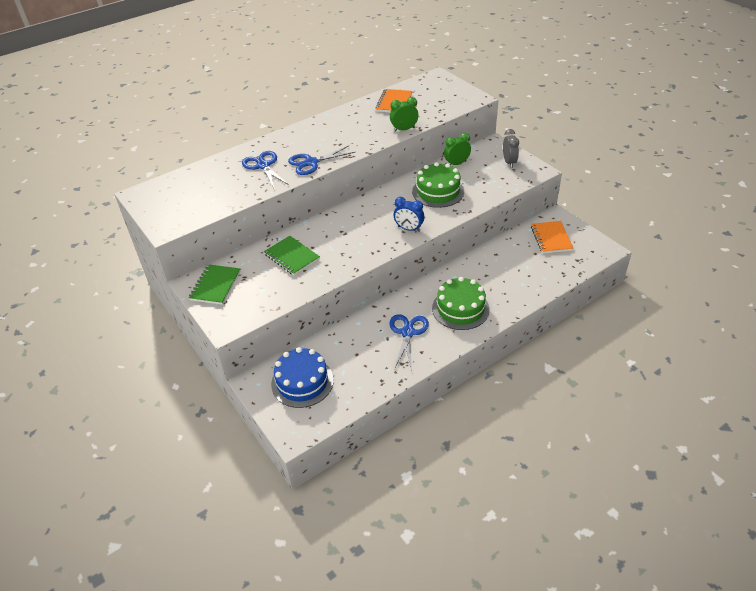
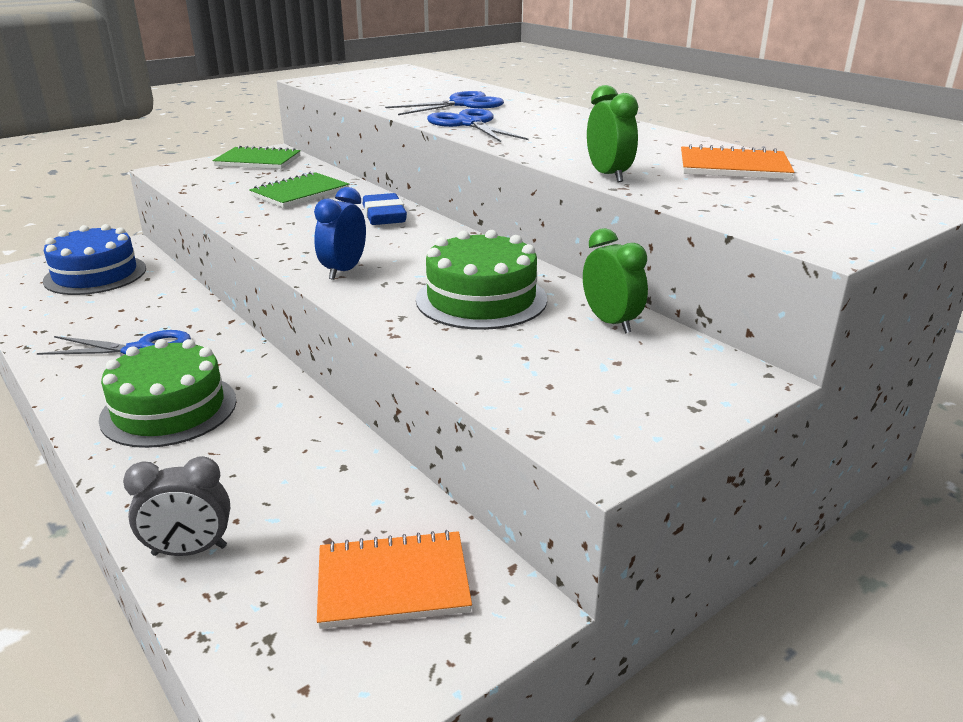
camera: 85 degrees right, 15 degrees down
(336, 222) = (384, 215): none -> blue eraser
(509, 162) = (641, 401): grey clock -> grey clock (189, 550)

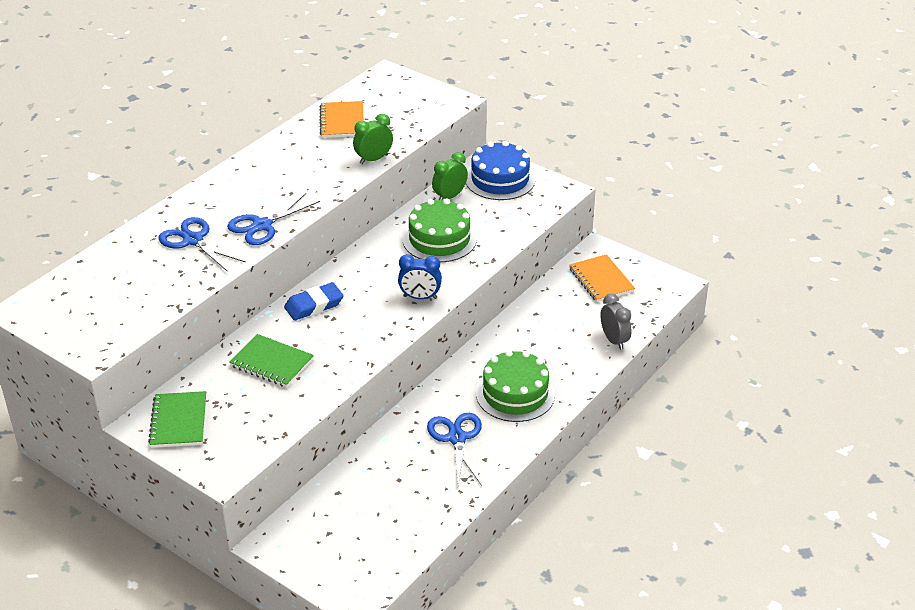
camera: 105 degrees left, 10 degrees up
(95, 274) = (339, 530): blue cake -> blue cake (500, 179)

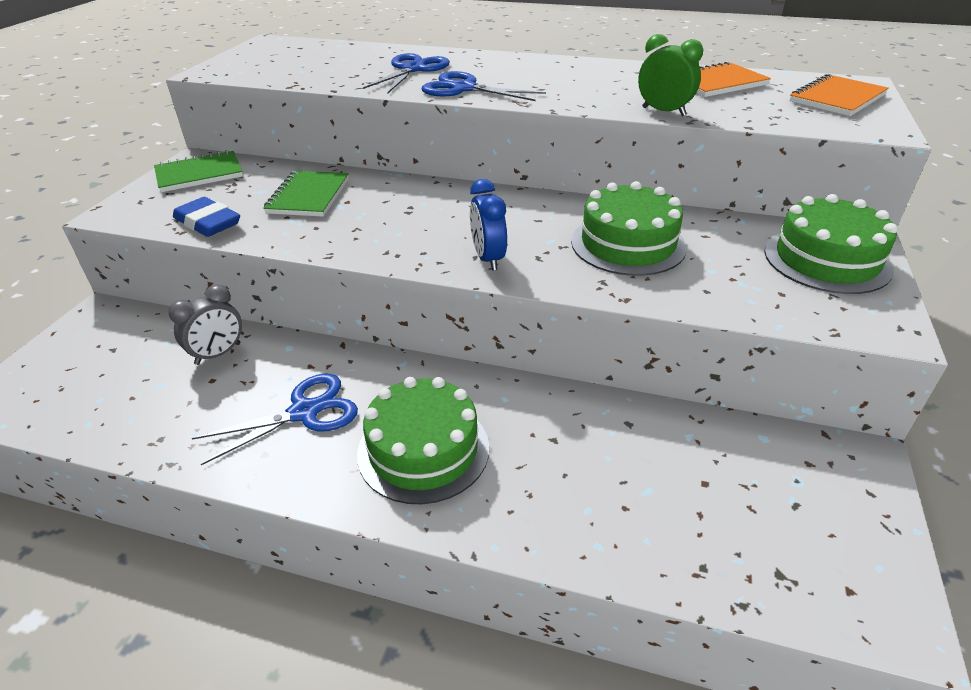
camera: 70 degrees right, 0 degrees up
(314, 305) = (425, 195): blue eraser -> blue eraser (208, 223)
(450, 196) = (732, 230): green clock -> none
(500, 179) = (826, 260): blue cake -> green cake
(601, 280) = (785, 486): orange notebook -> orange notebook (837, 98)
(614, 340) = (633, 551): grey clock -> grey clock (218, 354)

